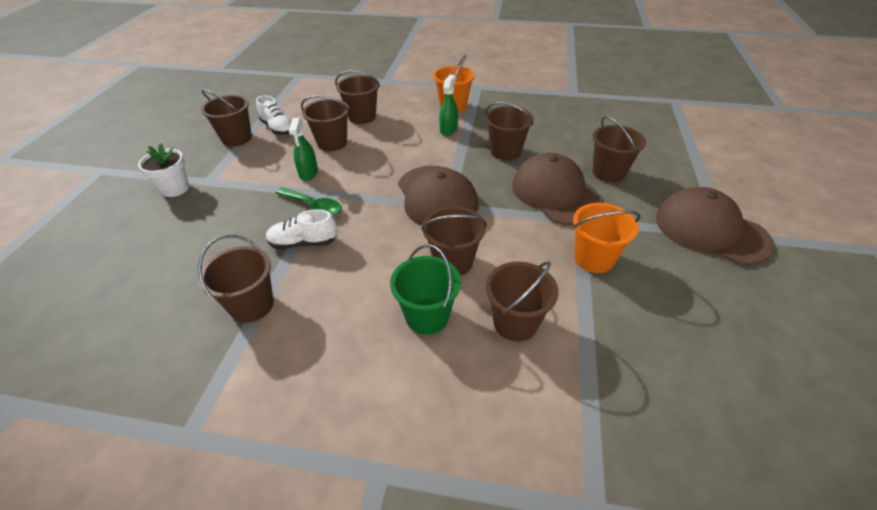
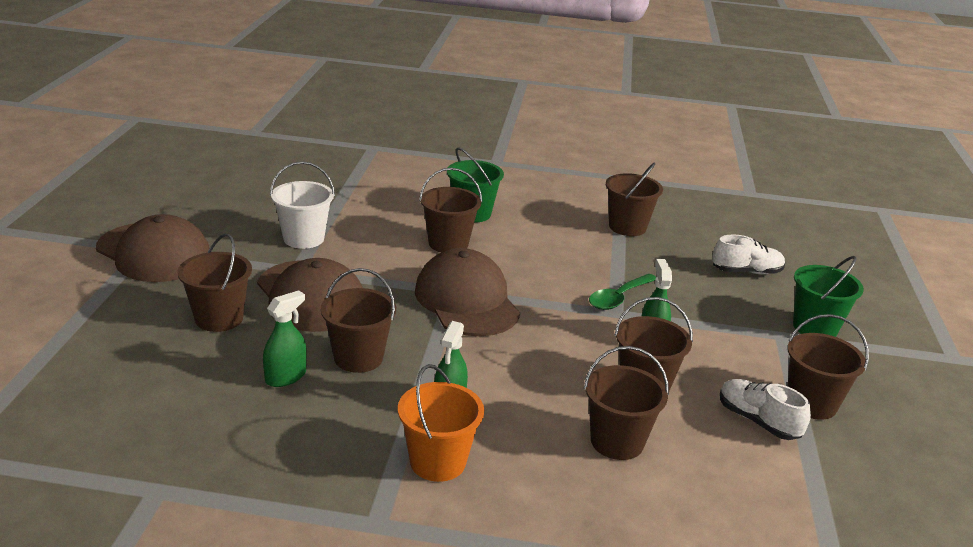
camera: 175 degrees right, 15 degrees down
(175, 188) = (815, 327): white flower pot -> green bucket
(303, 243) = (609, 265): white shoe -> white shoe (746, 272)
(314, 206) = (618, 298): green spoon -> green spoon turned 75 degrees counterclockwise
(515, 322) = (397, 206): brown bucket -> none
(544, 139) = (285, 376): none -> green spray bottle
(593, 258) = (303, 238): orange bucket -> white bucket

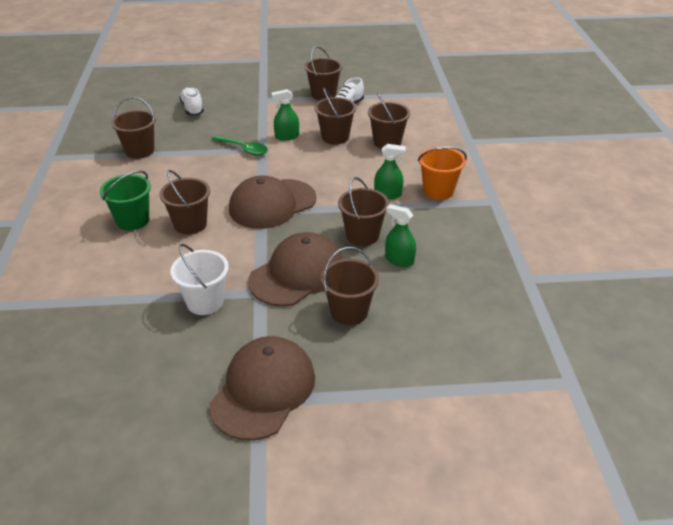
camera: 100 degrees left, 10 degrees up
(815, 327) = (250, 91): green bucket -> none

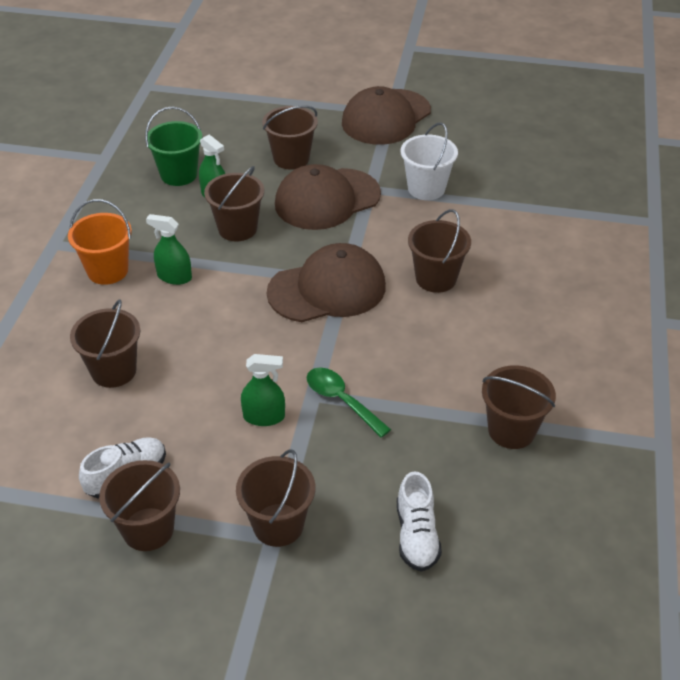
camera: 165 degrees left, 5 degrees up
(133, 220) = (509, 297): green bucket -> green bucket (179, 174)
(335, 137) = (187, 399): brown bucket -> brown bucket (278, 525)

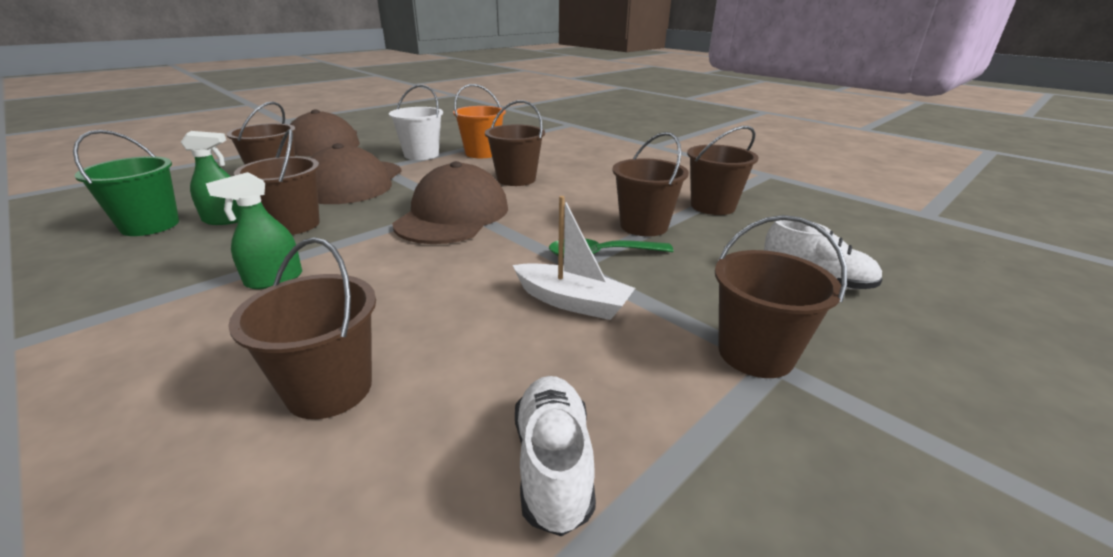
camera: 55 degrees left, 15 degrees down
(107, 270) = (156, 321): orange bucket -> orange bucket (482, 153)
(148, 529) = (691, 486): brown bucket -> brown bucket (644, 226)
(264, 417) = (572, 302): green spray bottle -> white boat

